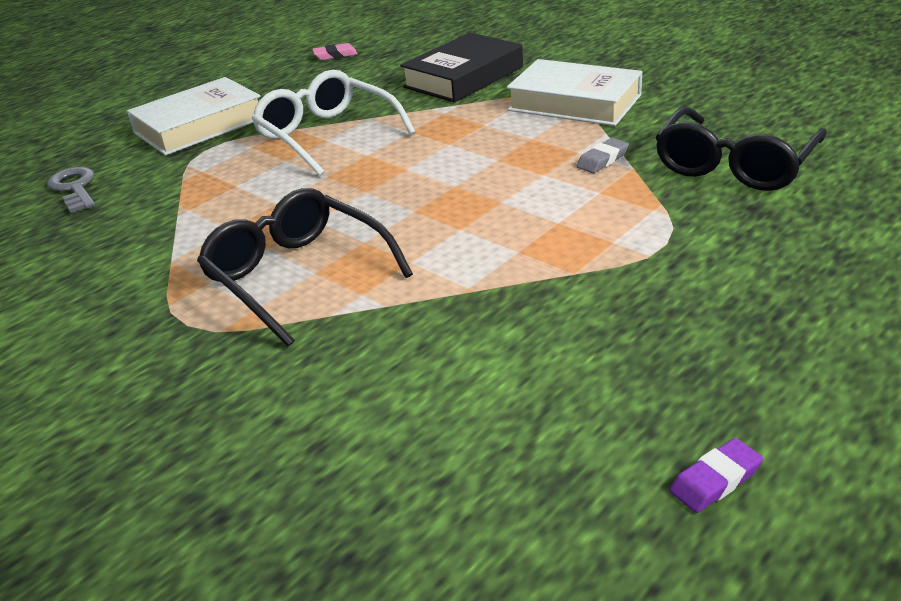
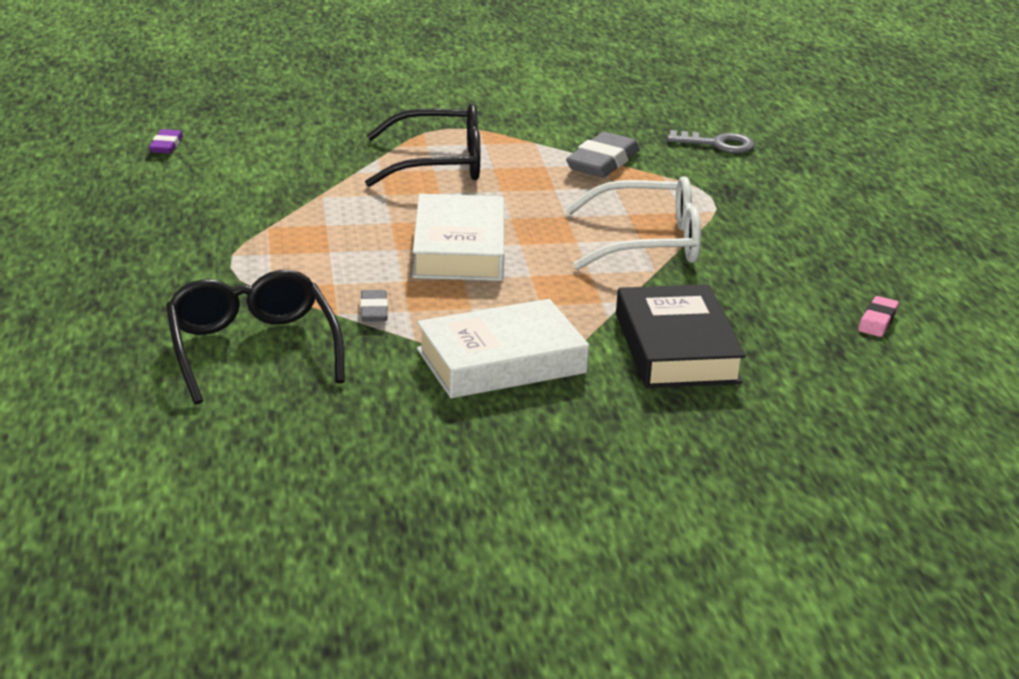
camera: 125 degrees right, 5 degrees down
(184, 211) = (603, 162): none -> grey eraser
(199, 125) = (774, 209): white book -> white book (459, 249)
(715, 480) = (75, 176): purple eraser -> purple eraser (166, 145)

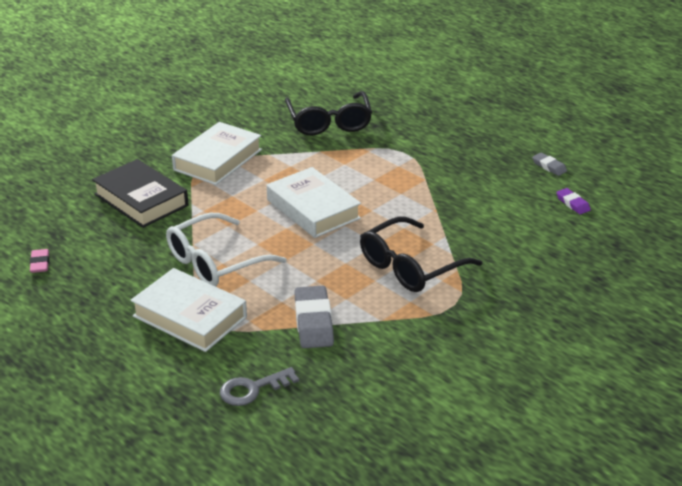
camera: 145 degrees right, 5 degrees up
(252, 349) = (329, 122): black glasses -> black glasses turned 45 degrees clockwise
(374, 310) = (305, 159): grey eraser -> grey eraser (549, 166)
(728, 208) = (190, 317): none -> white book

